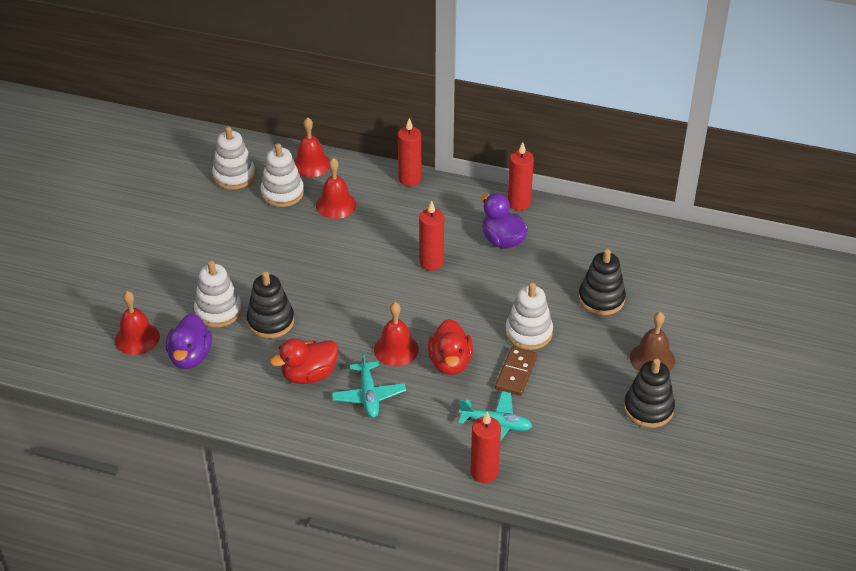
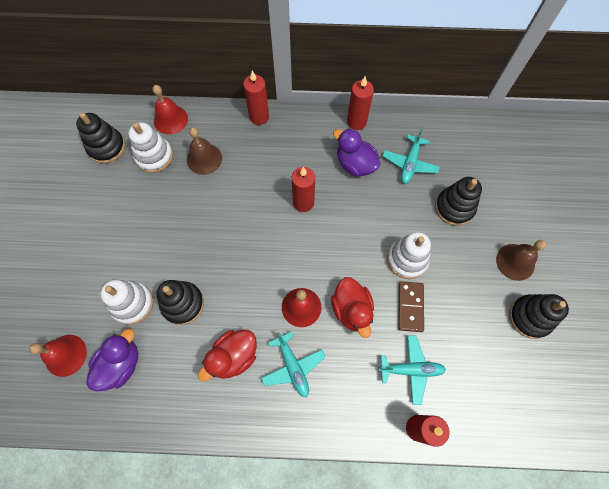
camera: 15 degrees left, 25 degrees up
(190, 357) = (121, 364): purple duck -> purple duck turned 135 degrees counterclockwise
(234, 176) = (106, 147): white stacking toy -> black stacking toy
(336, 205) = (204, 159): red bell -> brown bell
(565, 251) = (410, 163): none -> turquoise plane

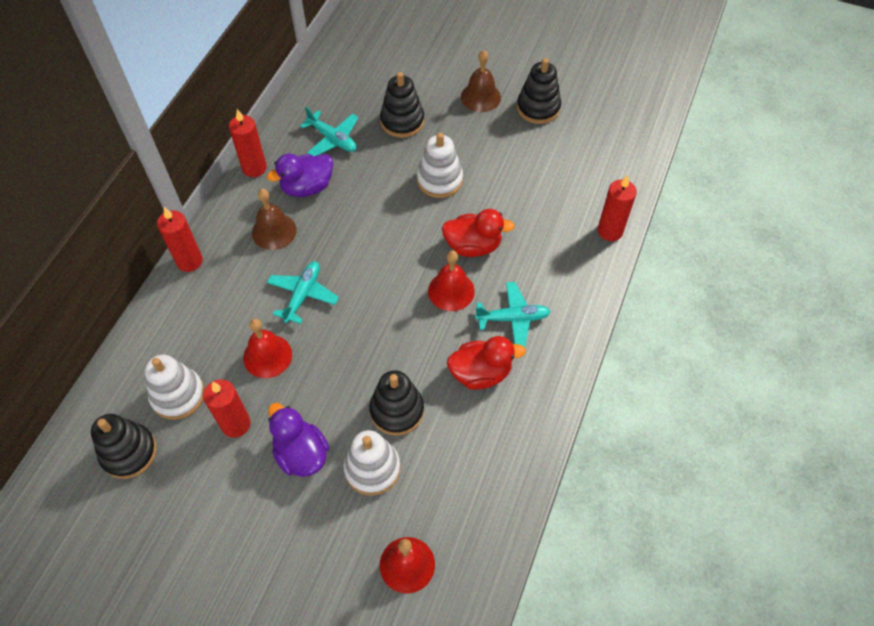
camera: 70 degrees left, 10 degrees down
(121, 364) = (444, 499): purple duck -> purple duck (301, 453)
(170, 119) = (132, 362): red bell -> red bell (267, 356)
(204, 159) = (214, 337): brown bell -> brown bell (274, 231)
(233, 357) = (481, 373): red duck -> red duck turned 75 degrees counterclockwise
(303, 202) = (329, 251): red candle -> red candle (236, 424)
(410, 307) = (490, 195): brown domino -> none
(411, 370) = (553, 217): turquoise plane -> turquoise plane (303, 295)

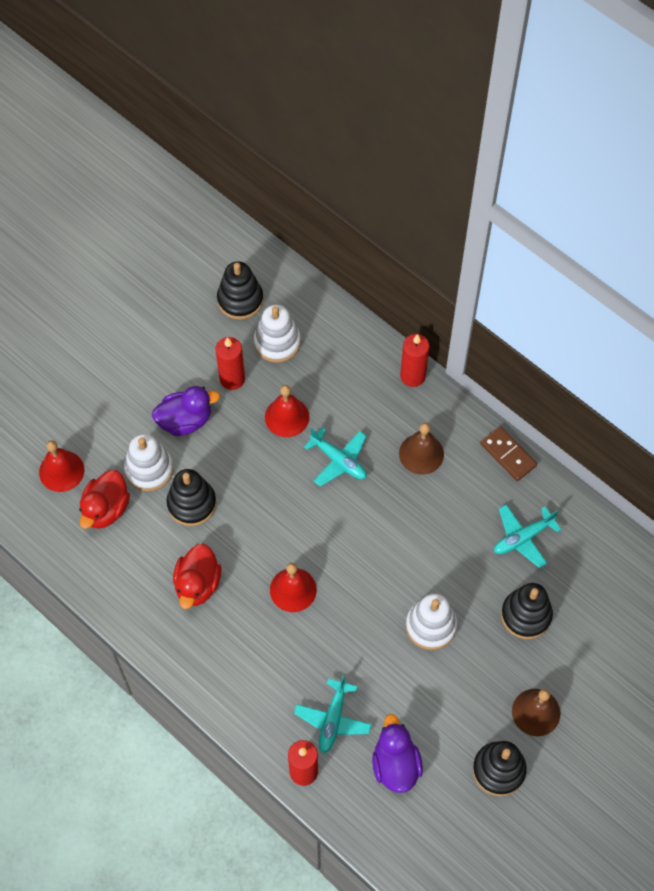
camera: 110 degrees right, 5 degrees up
(254, 168) = (508, 454): red candle -> brown domino
(307, 187) = (466, 496): purple duck -> purple duck (395, 764)
(473, 246) = (336, 628): red duck -> red duck (106, 509)
(513, 318) = (241, 634): turquoise plane -> turquoise plane (333, 719)

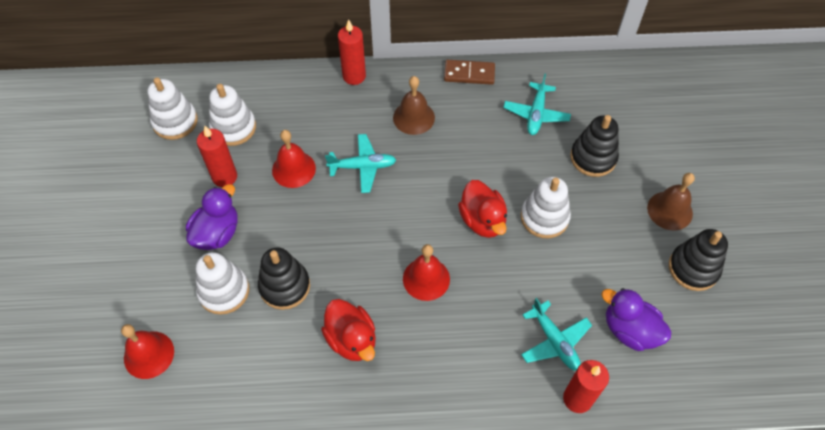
camera: 45 degrees left, 5 degrees down
(106, 509) = (218, 350): red duck -> red duck (482, 220)
(240, 300) = (175, 121): black stacking toy -> white stacking toy

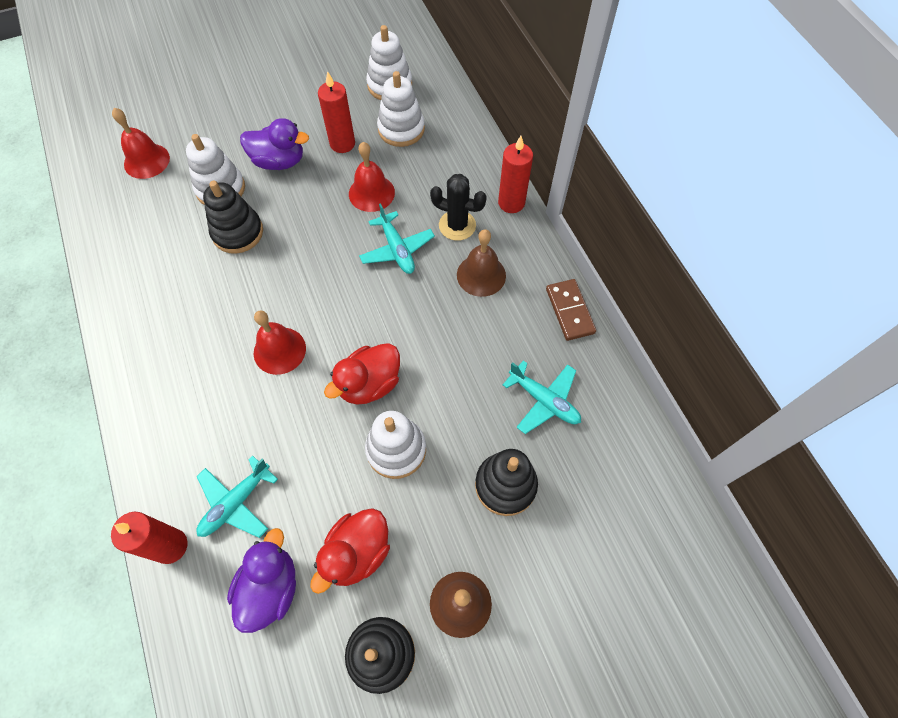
camera: 70 degrees right, 5 degrees up
(351, 339) = (194, 306): red duck -> red duck (357, 553)
(358, 118) = (457, 225): none -> black cactus
(536, 114) = (544, 400): turquoise plane -> turquoise plane turned 135 degrees counterclockwise

